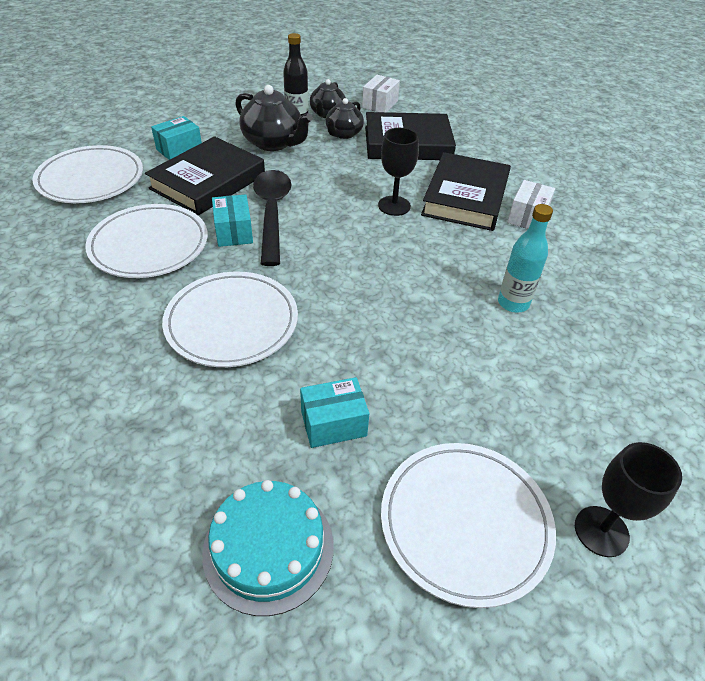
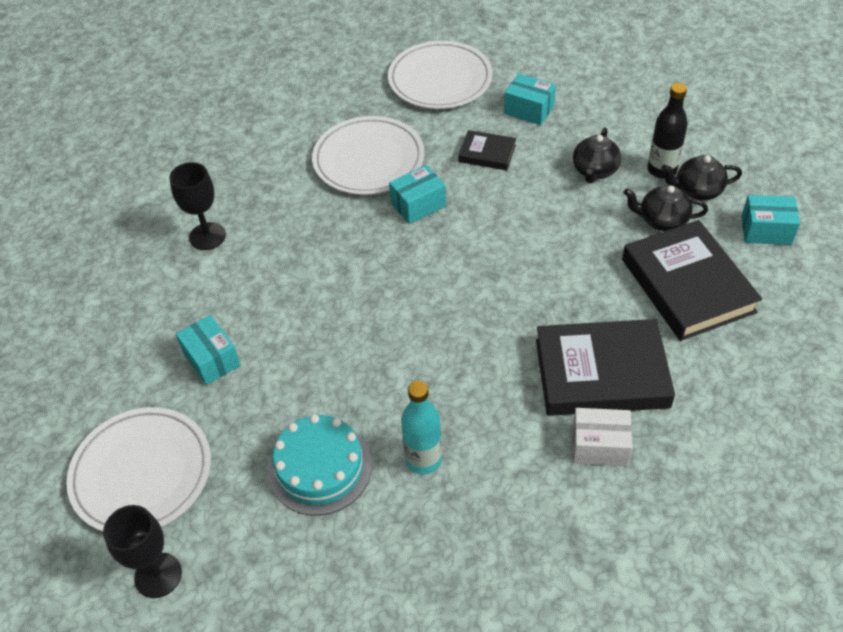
camera: 75 degrees right, 5 degrees up
(208, 182) = (487, 153): black book -> black book, size x0.49
(232, 322) = (297, 253): white plate -> none
(268, 548) = (93, 359): turquoise cake -> turquoise cake (320, 468)
(272, 213) = (464, 219): black spoon -> none
(273, 143) = (595, 171): black teapot -> black teapot, size x0.64
(380, 104) = (766, 230): white box -> turquoise box
(394, 206) = (539, 311): black goblet -> black goblet (207, 236)

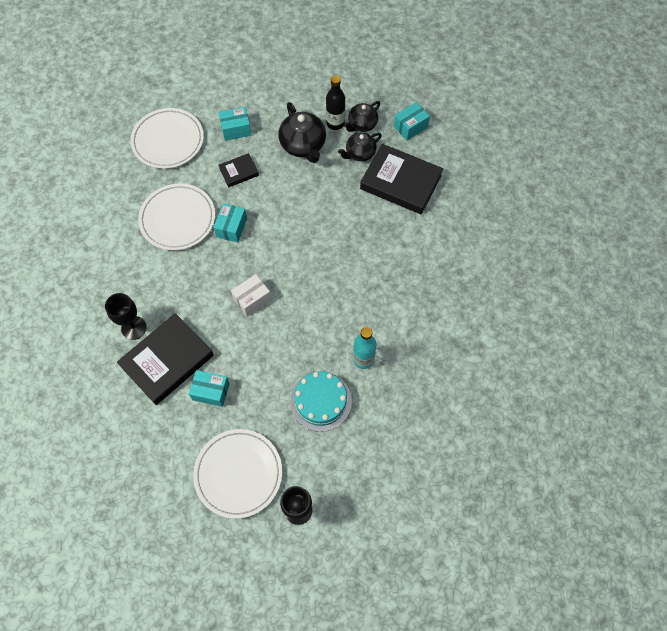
camera: 45 degrees left, 15 degrees up
(595, 171) = (303, 146): black teapot -> black teapot, size x1.56
(599, 446) = (431, 293): white box -> white box (252, 299)
(601, 373) = (401, 256): black book -> black book (167, 361)

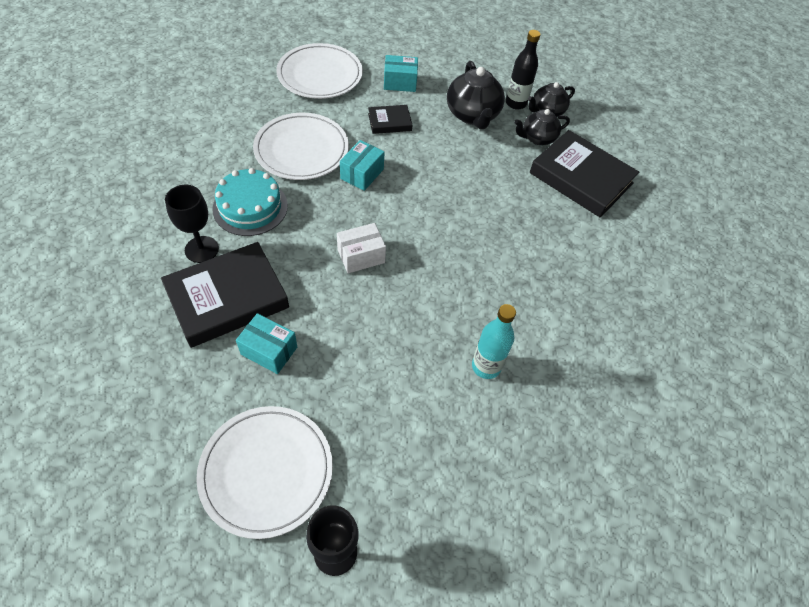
camera: 10 degrees right, 10 degrees down
(321, 401) = (413, 404): turquoise cake -> turquoise cake (250, 207)
(410, 127) = (604, 127): turquoise box -> none

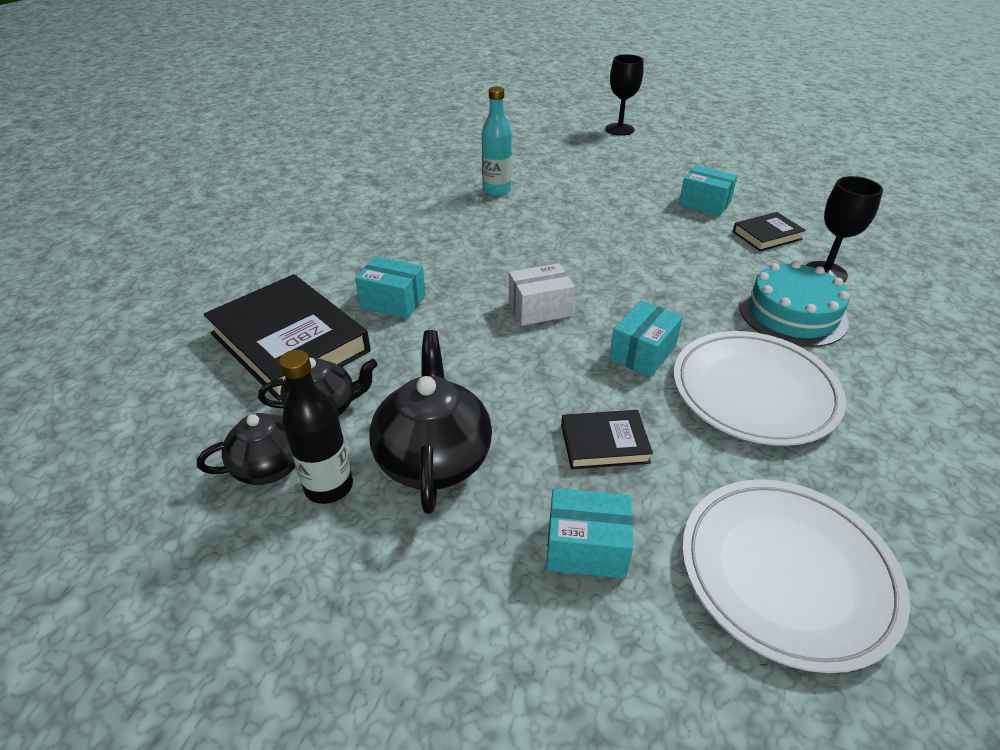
camera: 170 degrees left, 15 degrees down
(227, 298) = (767, 235): black book -> black book, size x0.49
(266, 471) = (678, 154): white plate -> none
(361, 256) = (627, 264): white box -> white box (539, 309)
(531, 212) = (393, 301): none -> turquoise box

